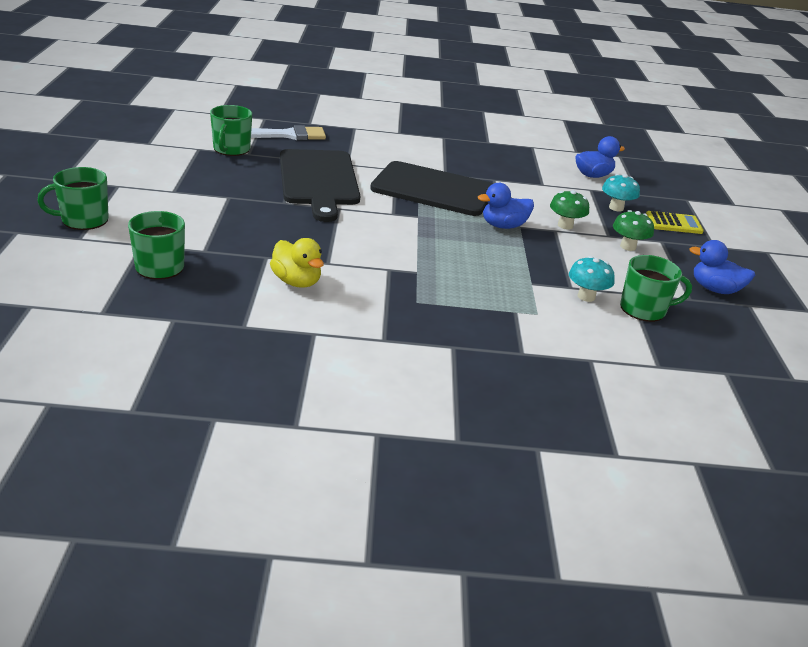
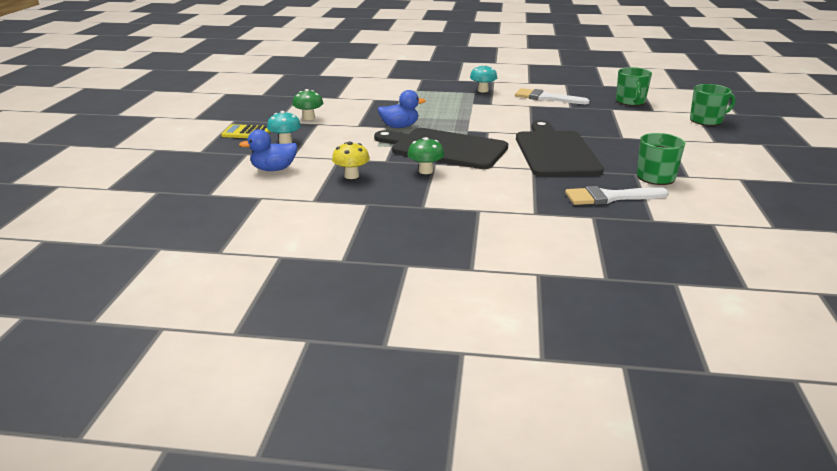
camera: 170 degrees left, 5 degrees down
(296, 282) = (546, 98): yellow duck -> white brush
(517, 165) = (351, 176): none -> yellow mushroom
(565, 225) = (347, 128): green mushroom -> green mushroom (425, 171)
(586, 296) = (368, 96): turquoise mushroom -> turquoise mushroom (482, 90)
(644, 309) = (336, 92): green mug -> none
(715, 289) = (274, 100): blue duck -> none

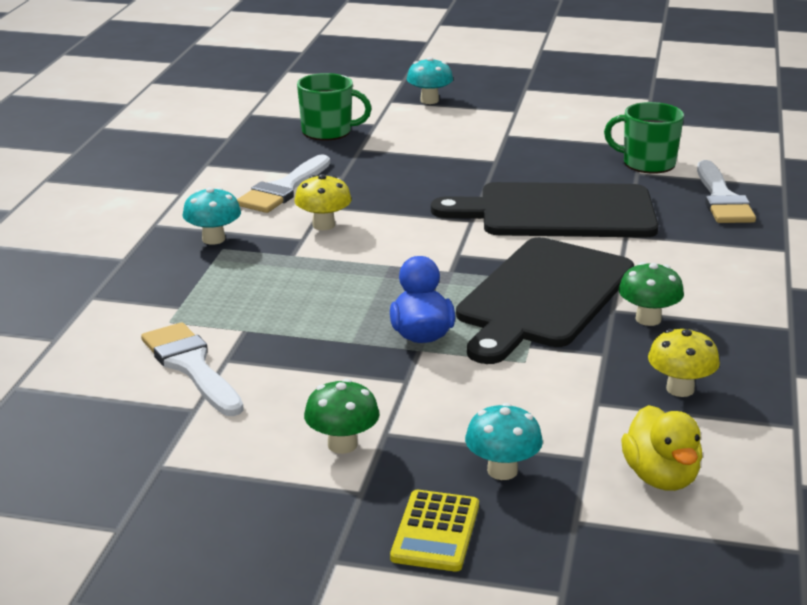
camera: 85 degrees left, 0 degrees up
(274, 169) = (661, 477): blue duck -> yellow duck
(368, 95) = (191, 366): none -> white brush
(508, 106) = (323, 225): none -> yellow mushroom
(706, 120) = (429, 100): green mug -> turquoise mushroom

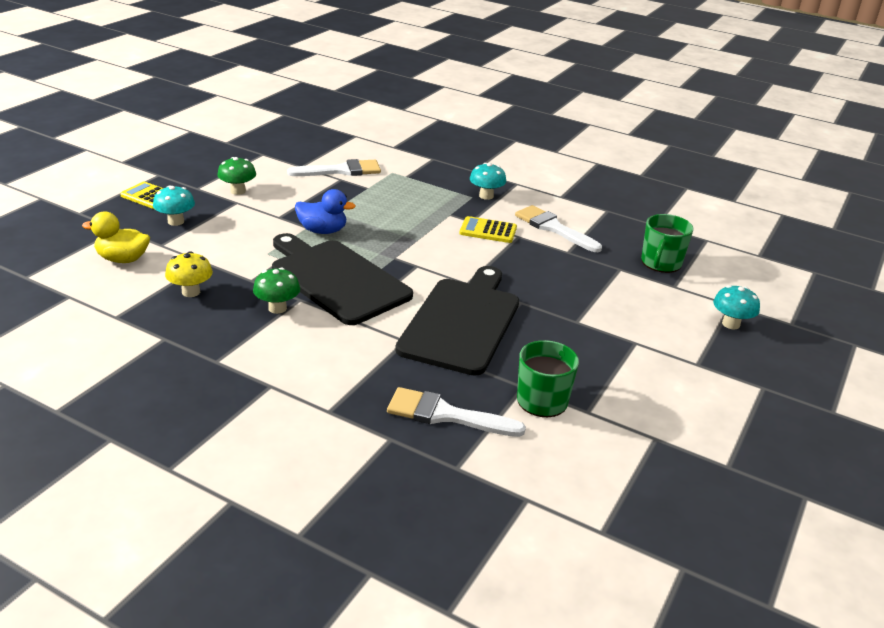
camera: 105 degrees right, 5 degrees up
(323, 225) = (488, 231): yellow mushroom -> yellow calculator

